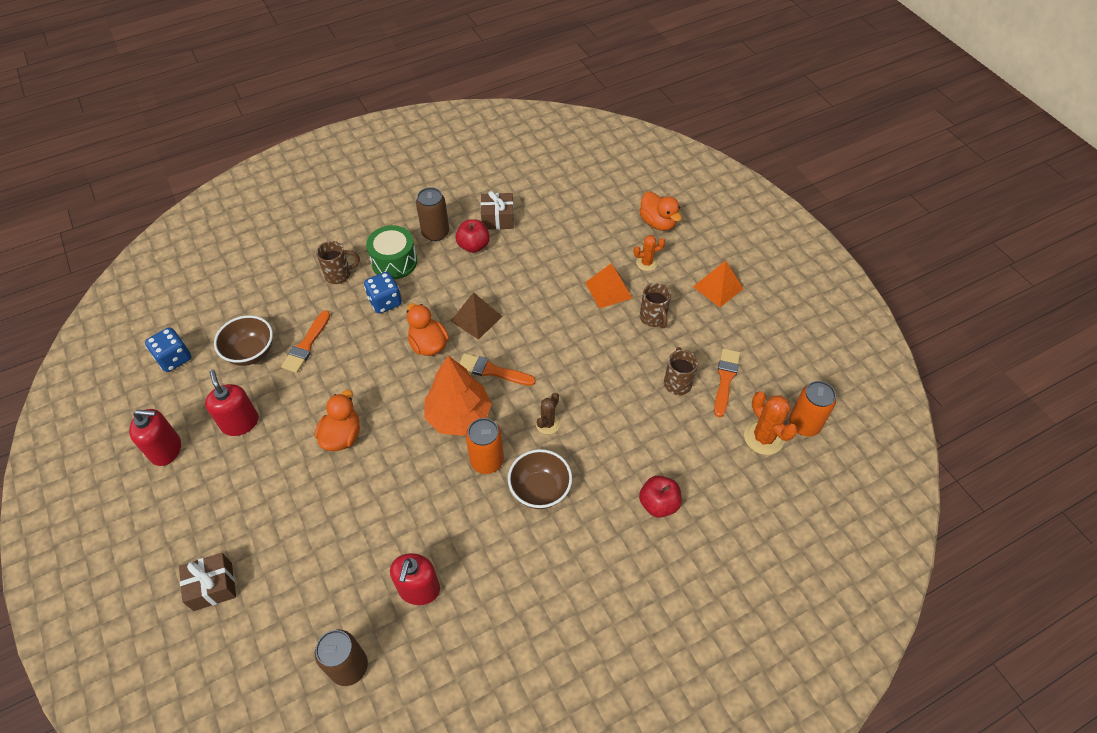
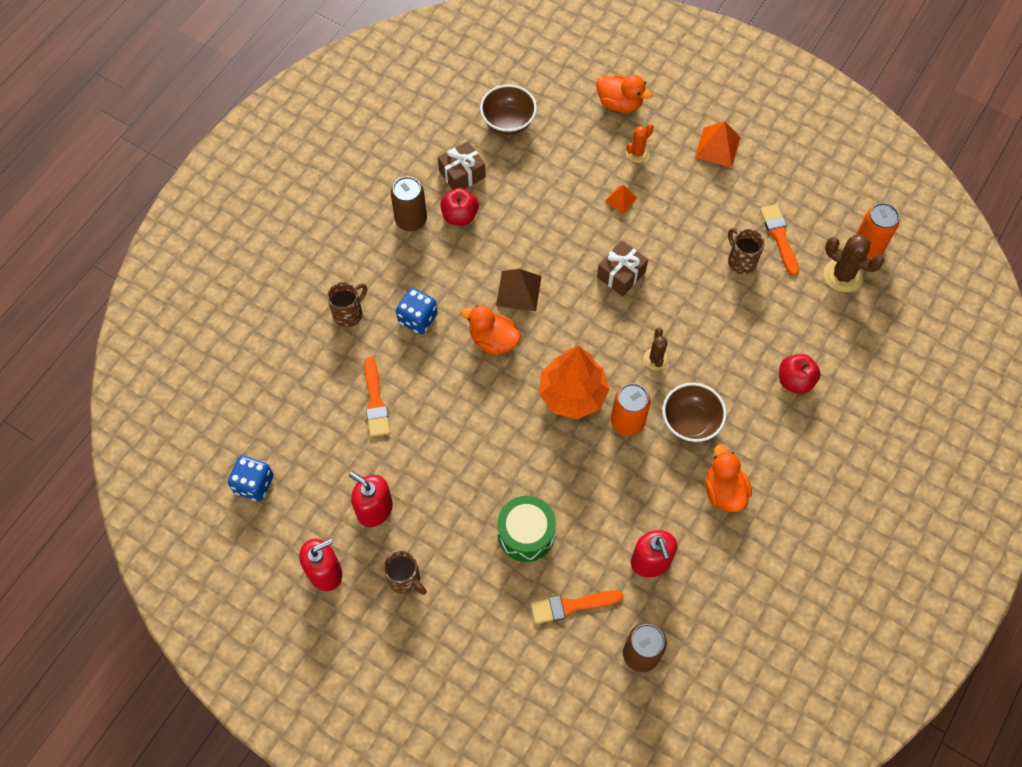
camera: 30 degrees left, 10 degrees up
(212, 586) = (473, 661): brown gift -> brown gift (621, 274)
(251, 352) = (327, 438): brown bowl -> brown bowl (508, 122)
(342, 436) = (481, 469): orange duck -> orange duck (724, 491)
(394, 262) = (393, 272): green drum -> green drum (526, 534)
(492, 371) = (571, 335): orange brush -> orange brush (571, 606)
(608, 290) = (621, 199): orange pyramid -> orange pyramid, size x0.60
(653, 318) = (680, 208): brown mug -> brown mug (405, 579)
(763, 437) = (843, 275): orange cactus -> brown cactus

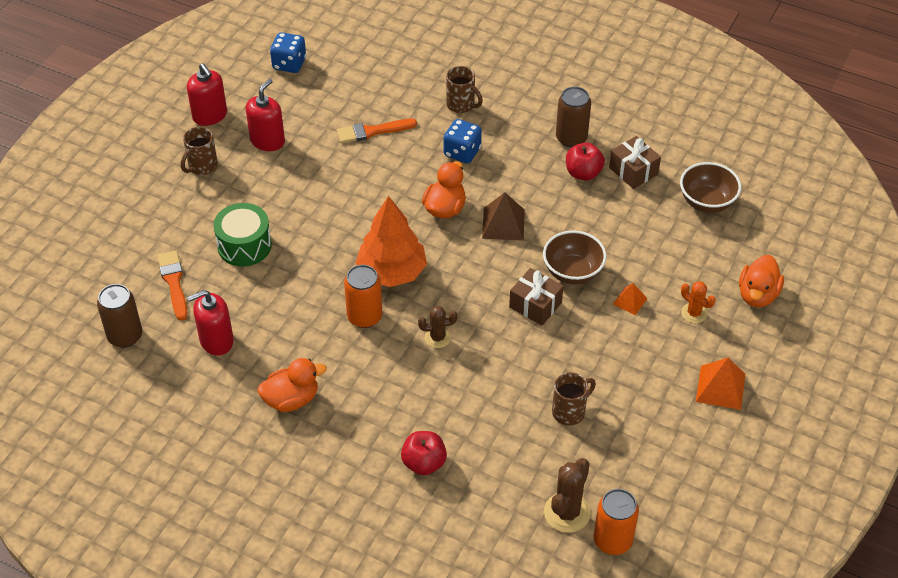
camera: 85 degrees right, 15 degrees down
(690, 422) = (367, 369): brown bowl -> brown bowl (572, 272)
(779, 236) = (609, 448): orange brush -> none

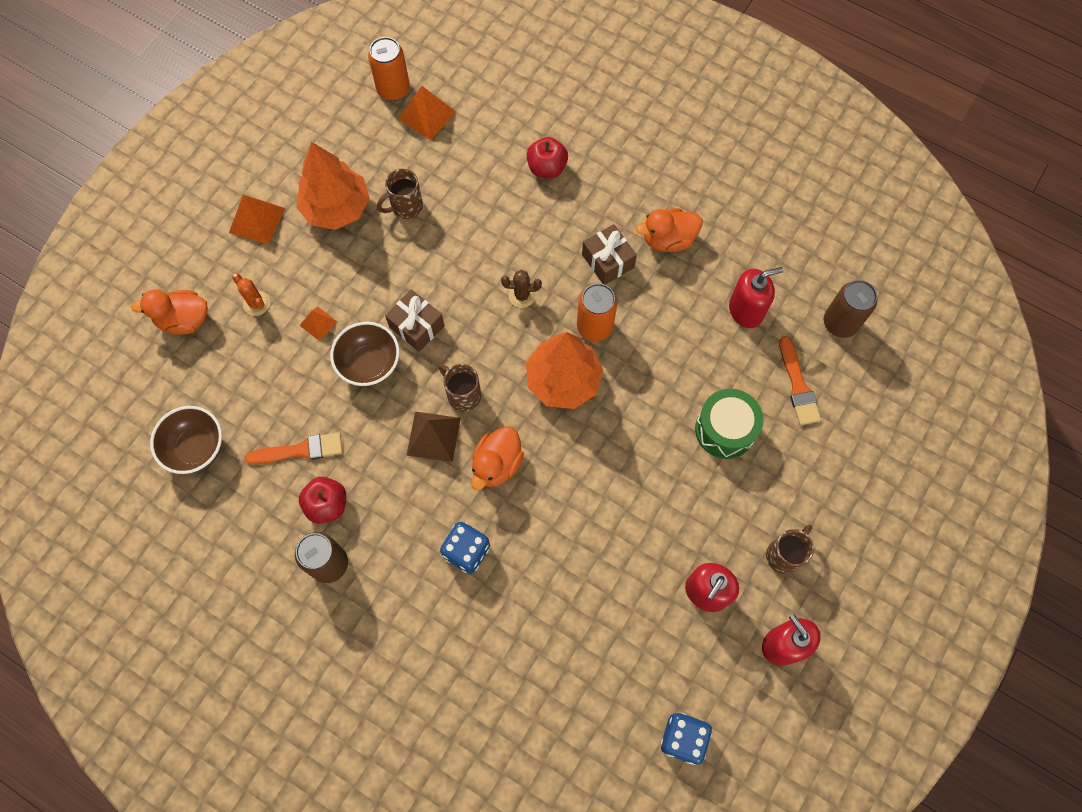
camera: 175 degrees left, 20 degrees up
(372, 131) = (575, 597): orange brush -> orange brush (300, 450)
(461, 105) = (457, 635): brown mug -> brown mug (463, 395)
(567, 512) = (427, 115): brown cactus -> orange pyramid
(633, 171) = (267, 503): brown gift -> brown gift (608, 261)
(642, 405) = (336, 208): none -> orange tree
(757, 295) = (184, 320): orange duck -> orange duck turned 120 degrees counterclockwise

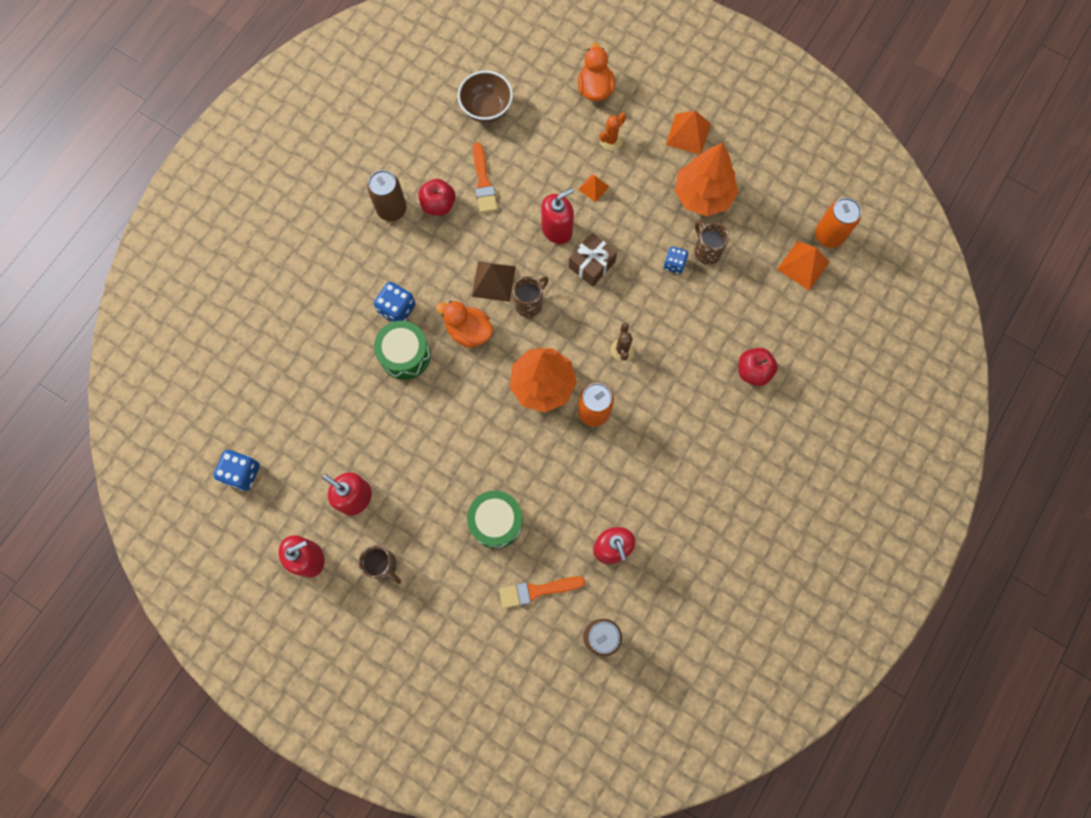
camera: 90 degrees right, 5 degrees up
(369, 364) = (557, 229): brown bowl -> red soap dispenser
(420, 240) = (674, 264): none -> blue dice
(527, 539) = (405, 355): none -> green drum
(608, 261) = (658, 424): brown gift -> none
(668, 239) = (682, 480): orange duck -> none

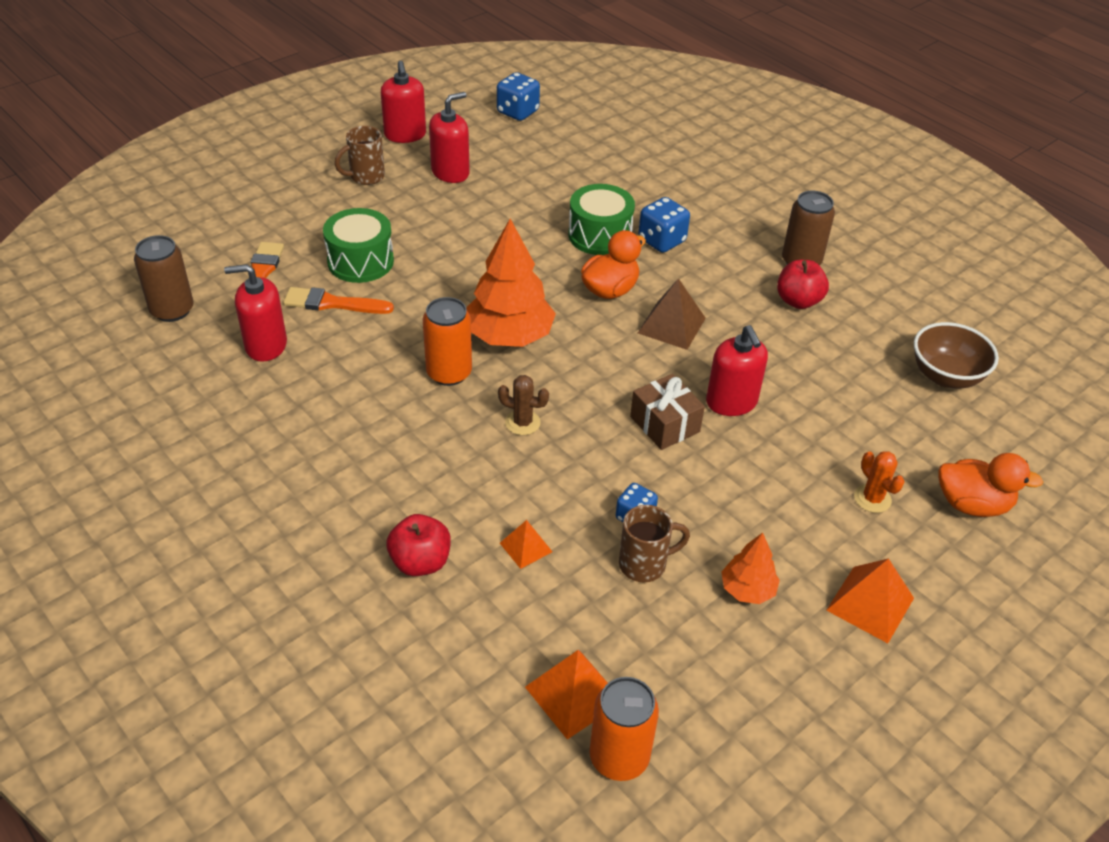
camera: 105 degrees right, 30 degrees down
(483, 182) = (824, 348): orange brush -> orange brush (332, 303)
(529, 303) = (628, 350): brown mug -> none
(593, 188) = (791, 457): orange pyramid -> orange pyramid (526, 547)
(703, 195) = (747, 590): orange tree -> orange tree, size x0.53

